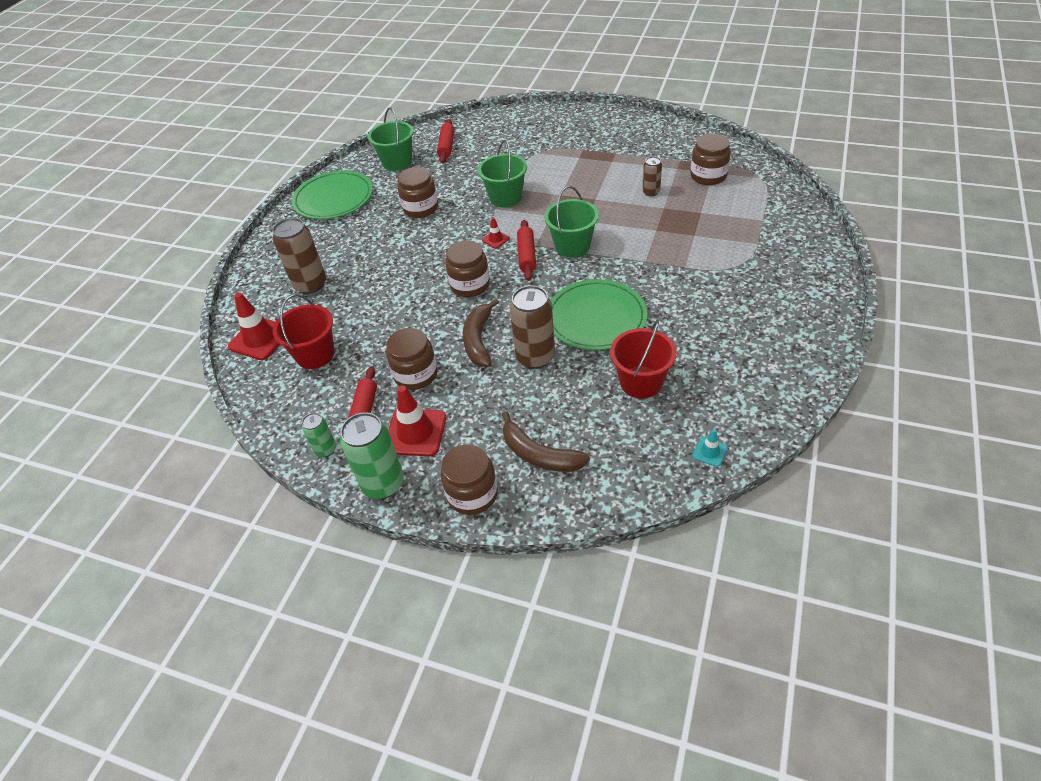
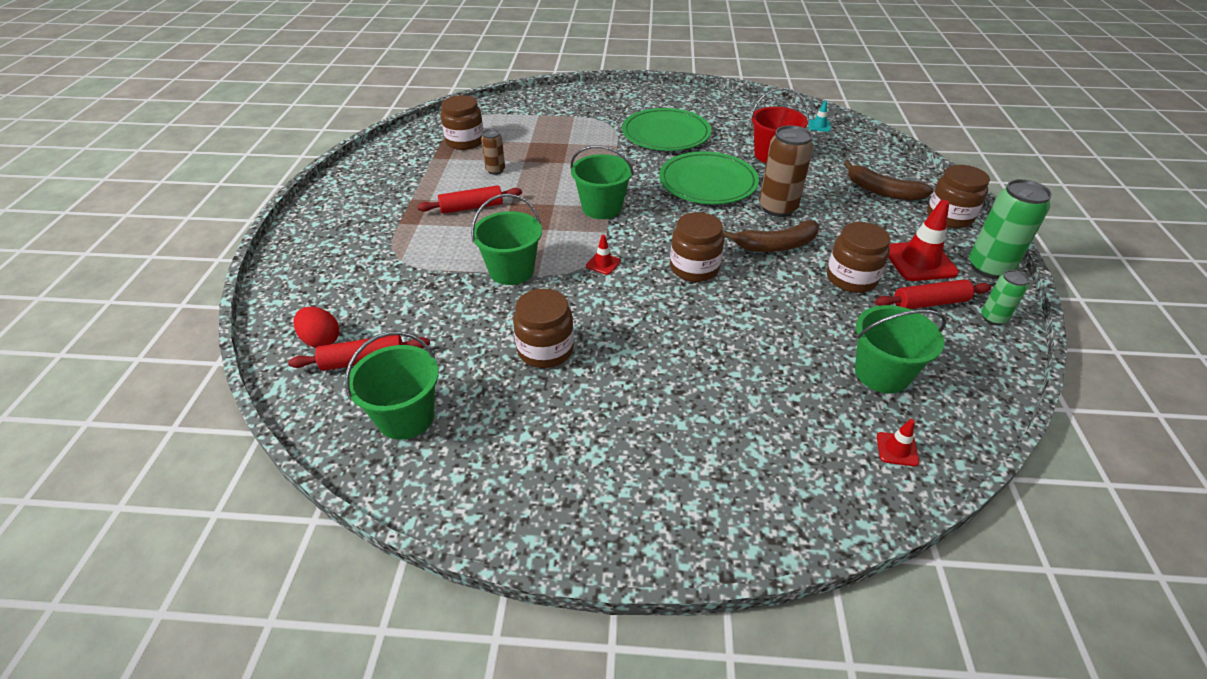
camera: 110 degrees left, 5 degrees down
(260, 339) = (897, 449): red traffic cone -> red traffic cone, size x0.49
(310, 284) = (760, 429): brown can -> none
(315, 354) = (882, 373): red bucket -> green bucket
(333, 199) = (527, 480): green plate -> green plate (666, 134)
(471, 132) = (321, 340): none -> red egg
(527, 255) = (627, 235): red rolling pin -> red rolling pin (471, 207)
(539, 454) = (882, 191): brown banana -> brown banana turned 105 degrees clockwise

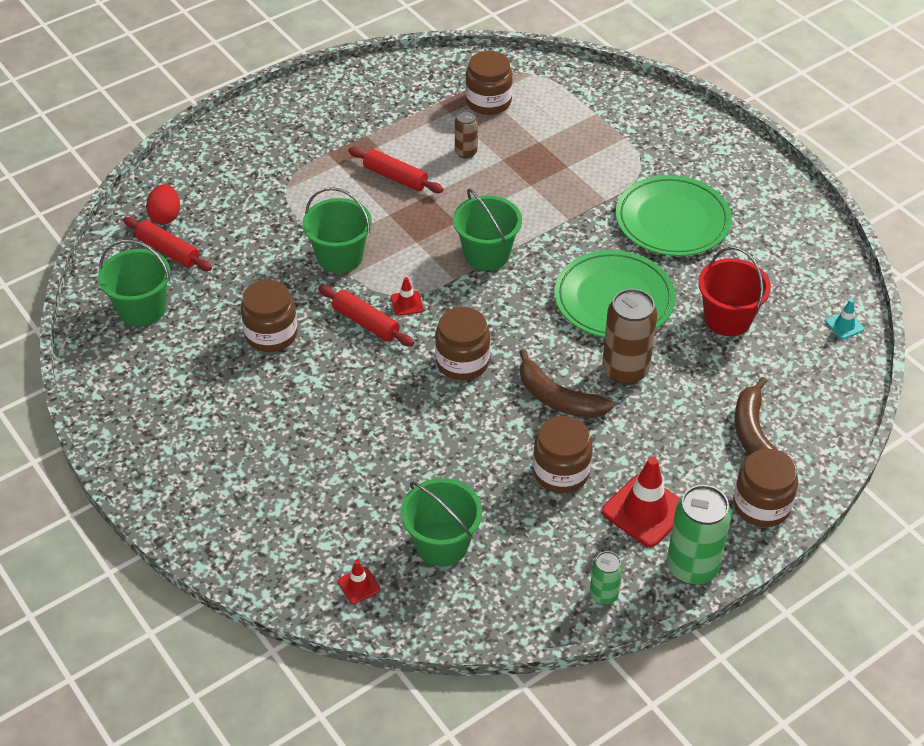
camera: 50 degrees right, 5 degrees up
(929, 303) = (580, 541): red rolling pin -> red rolling pin (366, 323)

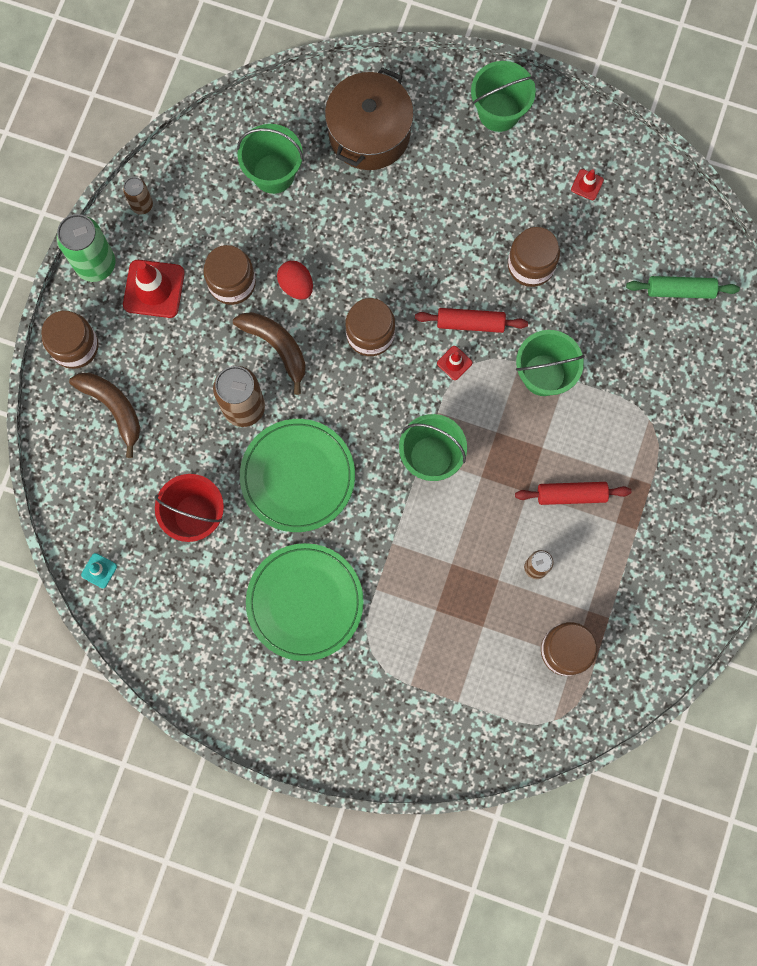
camera: 145 degrees right, 30 degrees up
(142, 309) = (646, 224): green bucket -> green bucket (499, 112)
(165, 216) = (716, 323): red egg -> red egg (296, 285)
(168, 251) = (680, 290): red rolling pin -> green rolling pin
(313, 524) = (369, 133): none -> brown pot
(359, 585) = (304, 110): red traffic cone -> red traffic cone (587, 185)
(558, 398) = (277, 347): brown banana -> brown banana turned 45 degrees clockwise
(603, 595) = (142, 205): green can -> brown can

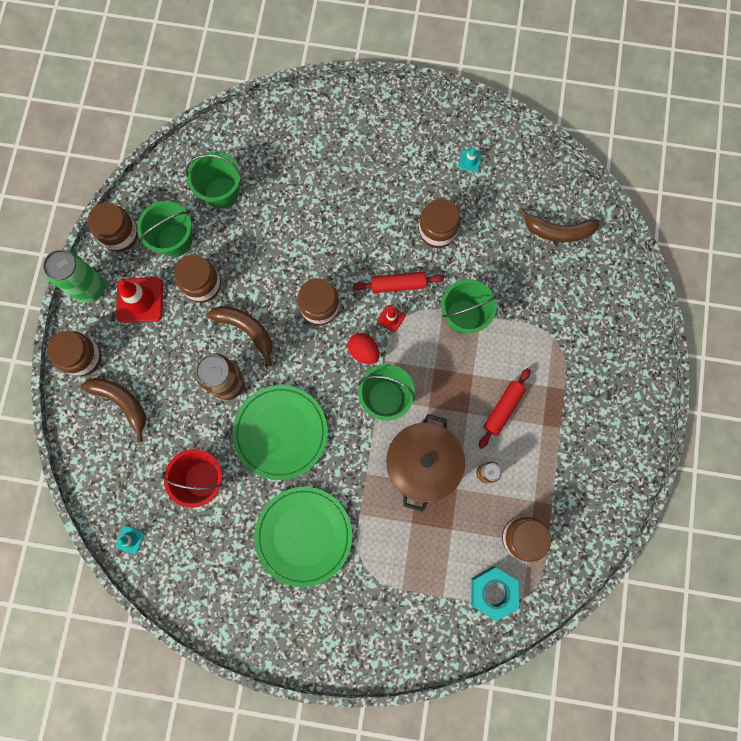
camera: 10 degrees left, 0 degrees up
(142, 205) = (120, 235): brown can -> brown jar
(296, 285) = (254, 278): red egg -> red egg (363, 351)
(369, 133) = (292, 149): brown pot -> brown pot (422, 464)
(499, 112) = (391, 116): green bucket -> green bucket (175, 240)
(519, 707) = (493, 592): none -> turquoise nut
(571, 495) = (503, 409): red rolling pin -> red rolling pin turned 45 degrees counterclockwise
(587, 185) = (470, 161): red traffic cone -> turquoise traffic cone
(680, 290) = (558, 231): green rolling pin -> brown banana

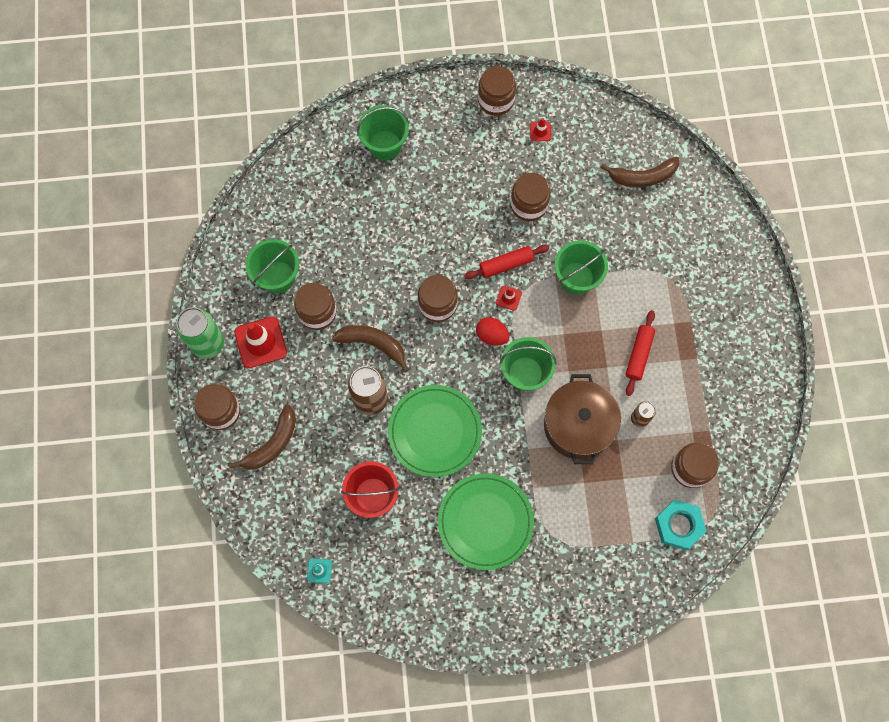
camera: 15 degrees left, 5 degrees down
(120, 235) = (222, 285): brown jar -> brown jar (496, 100)
(122, 402) = (272, 444): brown banana -> brown banana turned 105 degrees clockwise
(221, 193) = (310, 220): green bucket -> green bucket (385, 145)
(470, 161) = (540, 131): turquoise traffic cone -> red traffic cone

